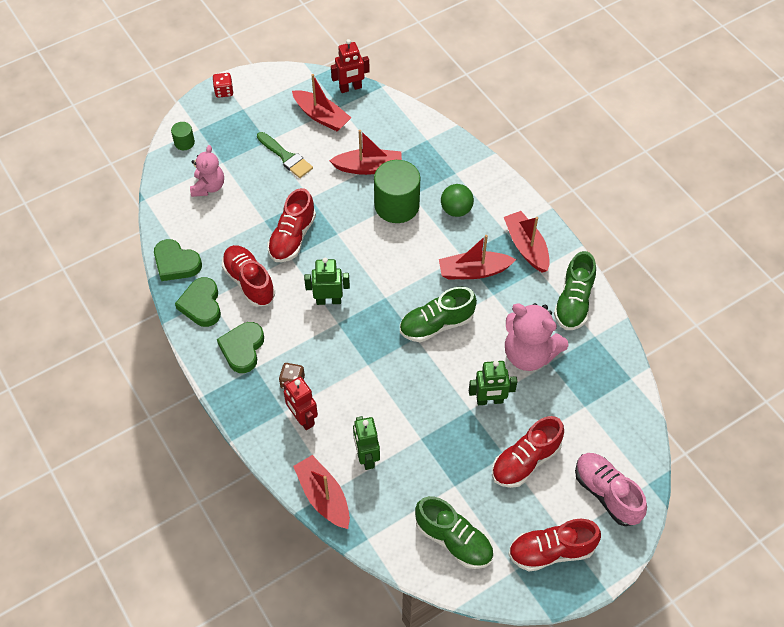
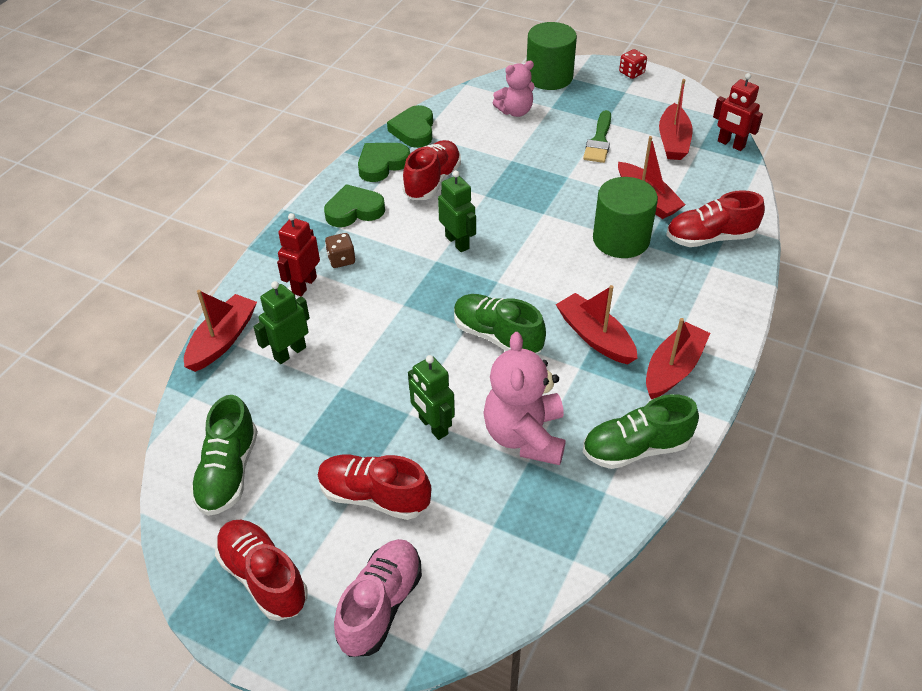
camera: 60 degrees right, 10 degrees down
(184, 142) = (549, 77): green cylinder -> green cylinder, size x2.13
(292, 237) = (509, 186): red shoe -> red shoe (710, 238)
(456, 210) = (662, 287): green ball -> none

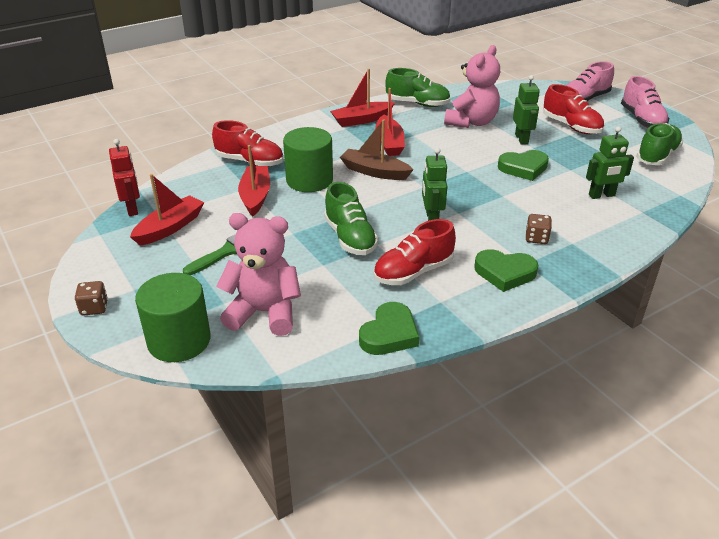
camera: 150 degrees left, 10 degrees down
(222, 340) = (653, 217): red boat -> none
(263, 577) = (642, 120): red shoe -> pink shoe
(304, 285) = (576, 231): red robot -> none
(382, 164) = (450, 308): green heart -> green heart (523, 168)
(497, 336) = (450, 161): green shoe -> green shoe (350, 238)
(515, 111) = (264, 312): pink teddy bear -> pink teddy bear, size x1.56
(567, 280) = (374, 172): none -> brown boat
(631, 73) = (94, 308): red dice -> brown dice

